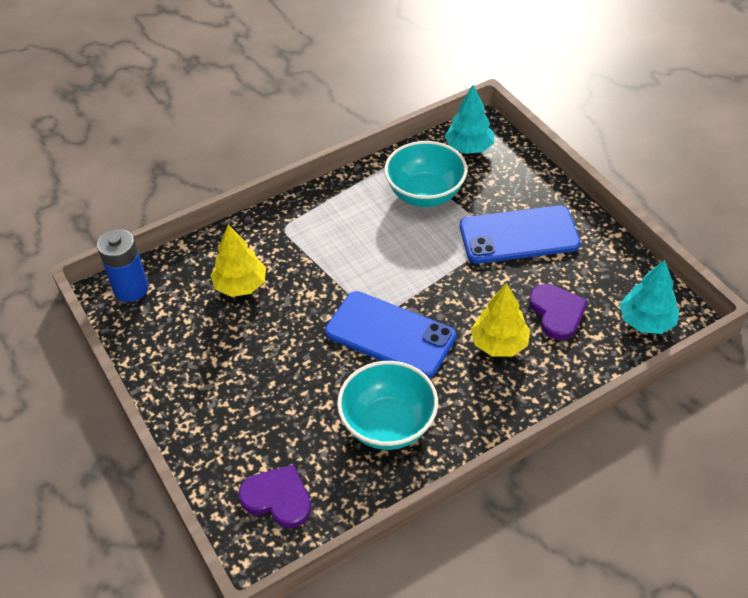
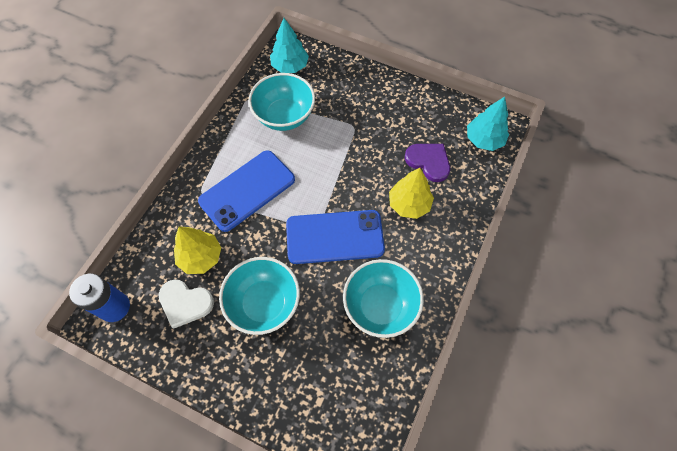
camera: 35 degrees left, 15 degrees up
(196, 319) = (185, 303): none -> white heart
(270, 358) = (264, 303): none -> turquoise bowl
(278, 498) = (345, 409): purple heart -> none
(519, 235) = (367, 117): blue phone -> blue phone (247, 190)

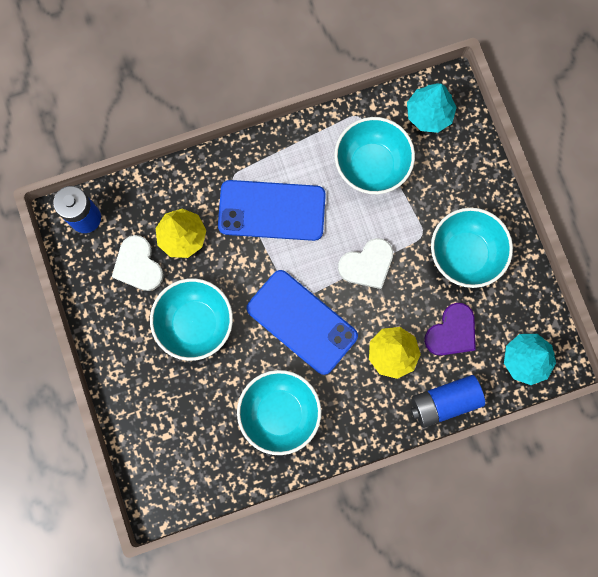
camera: 45 degrees right, 15 degrees up
(339, 169) = (367, 265): none -> white heart
(389, 116) = (465, 254): none -> turquoise bowl
(428, 162) = (452, 332): purple heart -> purple heart turned 45 degrees clockwise
(468, 203) = (444, 402): none -> blue battery

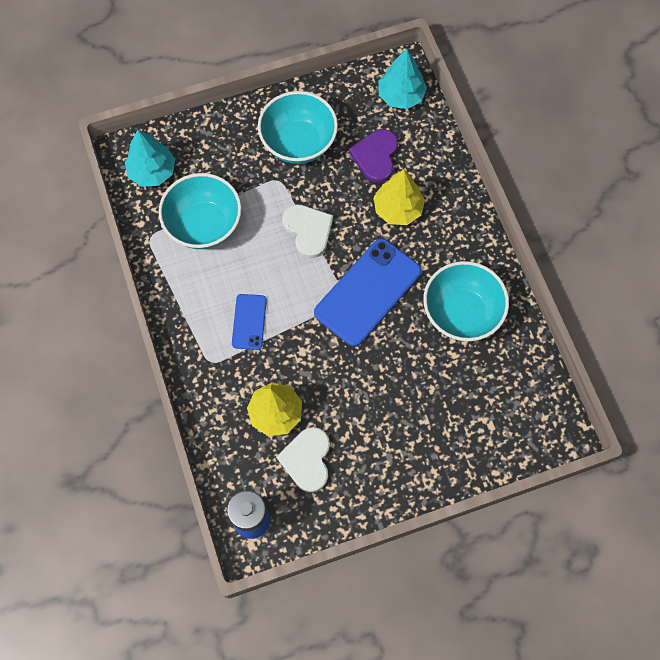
camera: 90 degrees left, 10 degrees down
(138, 265) = (307, 460): white heart -> white heart turned 120 degrees clockwise
(195, 323) = (370, 398): turquoise bowl -> none
(271, 210) = (249, 322): blue phone -> blue phone, size x0.52
(444, 402) = (443, 165): blue battery -> none
(452, 332) = (375, 156): purple heart -> purple heart turned 120 degrees counterclockwise

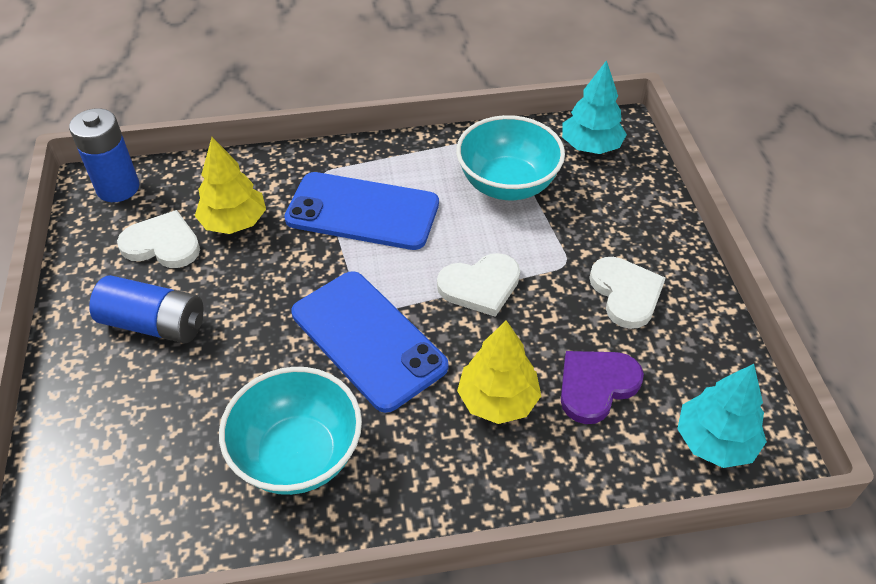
camera: 100 degrees right, 20 degrees down
(249, 322) = (362, 212): blue phone -> blue phone, size x1.94
(298, 143) = (626, 293): turquoise bowl -> white heart
(375, 156) = (596, 386): purple heart -> purple heart turned 60 degrees counterclockwise
(383, 436) = (154, 324): none -> blue battery

